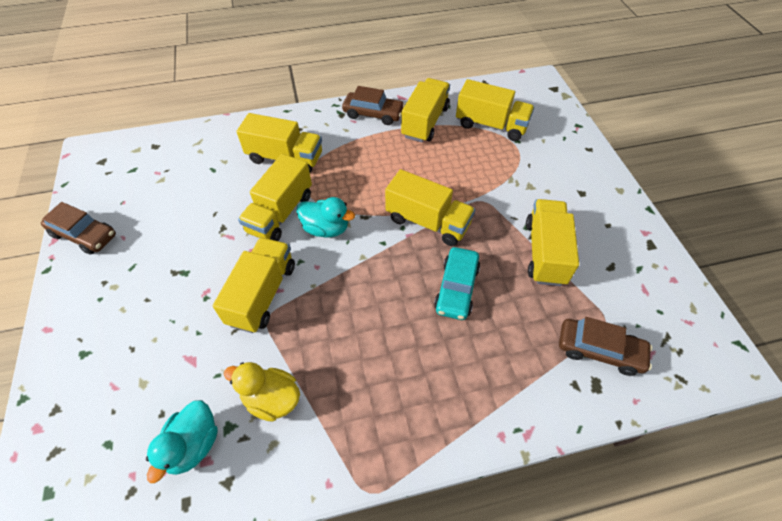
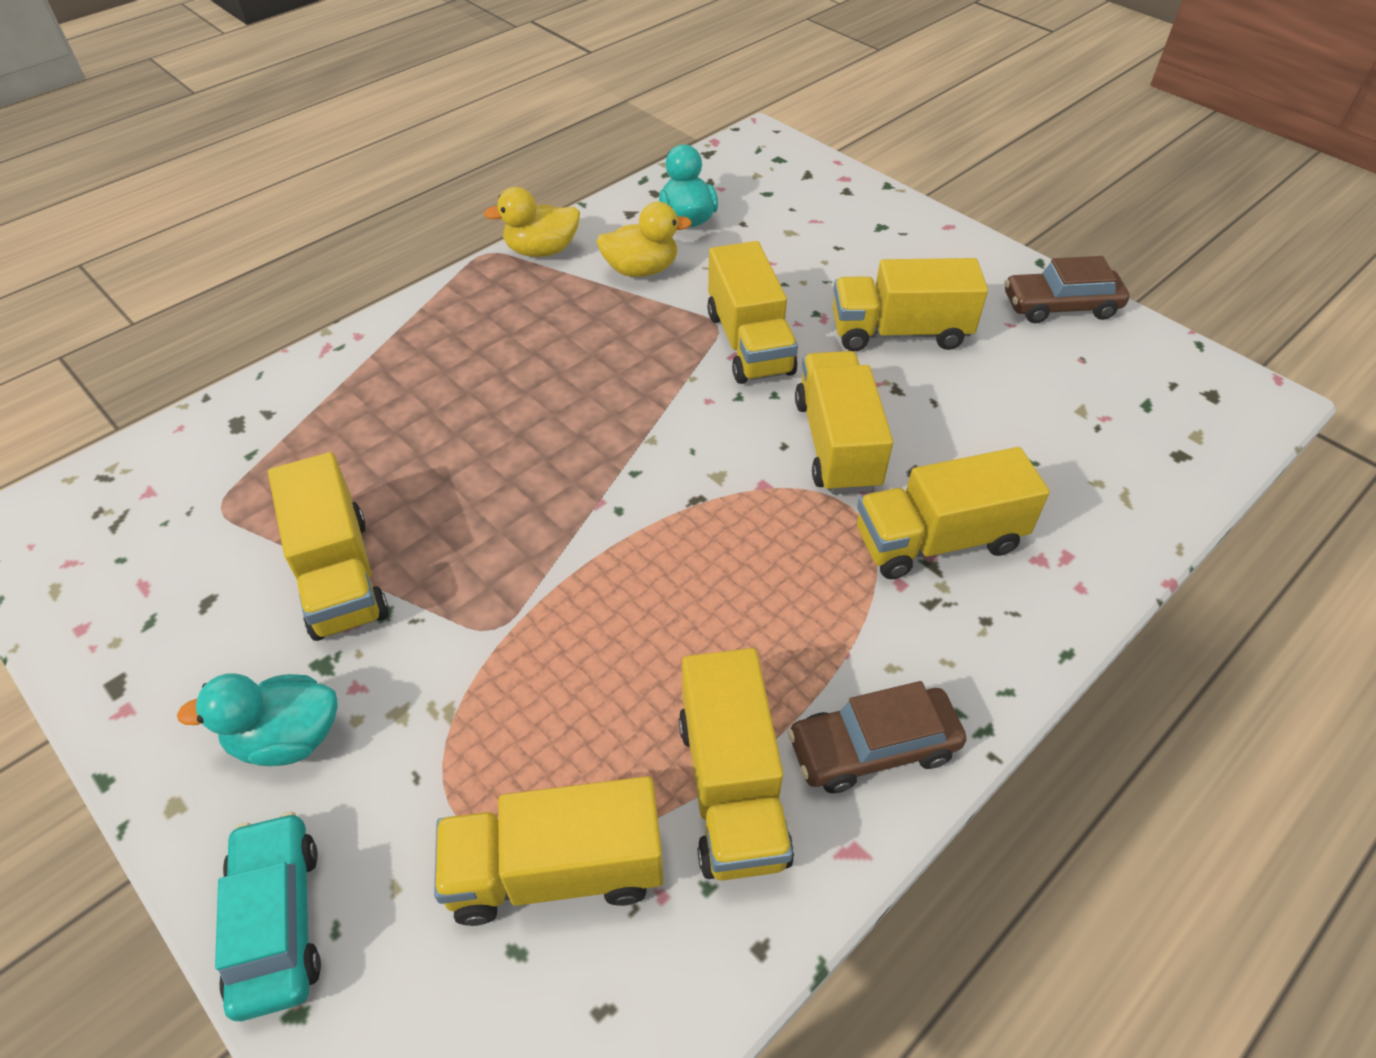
camera: 150 degrees right, 5 degrees down
(326, 229) = (742, 453): turquoise duck -> turquoise duck (287, 738)
(326, 468) = (541, 251): none -> yellow duck
(427, 222) = (579, 538): yellow truck -> yellow truck (899, 332)
(456, 288) = (478, 457): turquoise car -> turquoise car (277, 921)
(599, 351) = (232, 464): brown car -> none

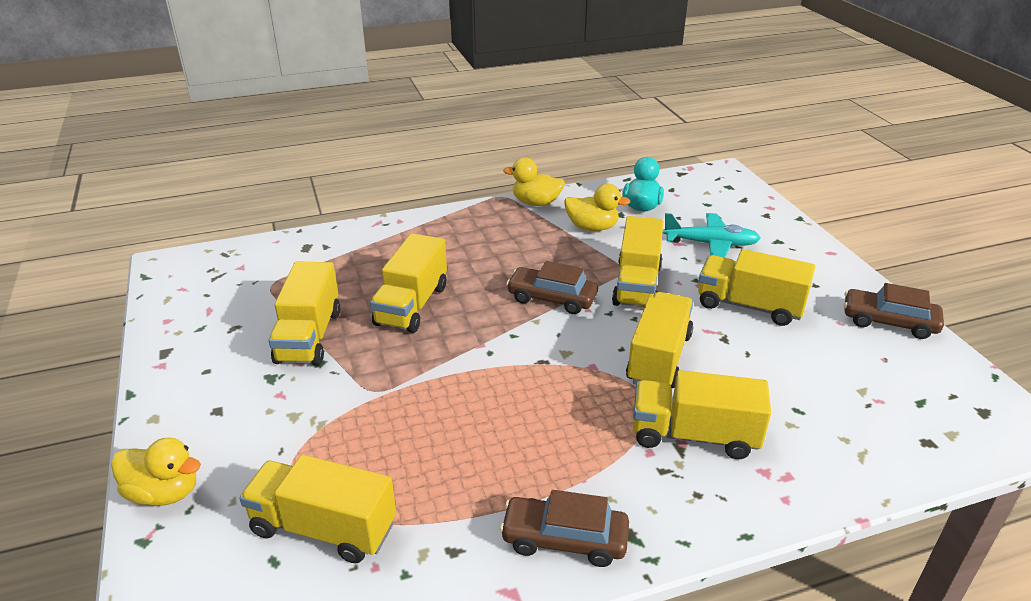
camera: 25 degrees right, 15 degrees down
(277, 921) = (164, 492): turquoise car -> yellow duck
(287, 738) = (228, 407): turquoise duck -> none
(652, 398) = (552, 298): none -> brown car
(731, 788) = (457, 526): yellow truck -> yellow truck (412, 305)
(805, 253) = (711, 244): none -> turquoise plane

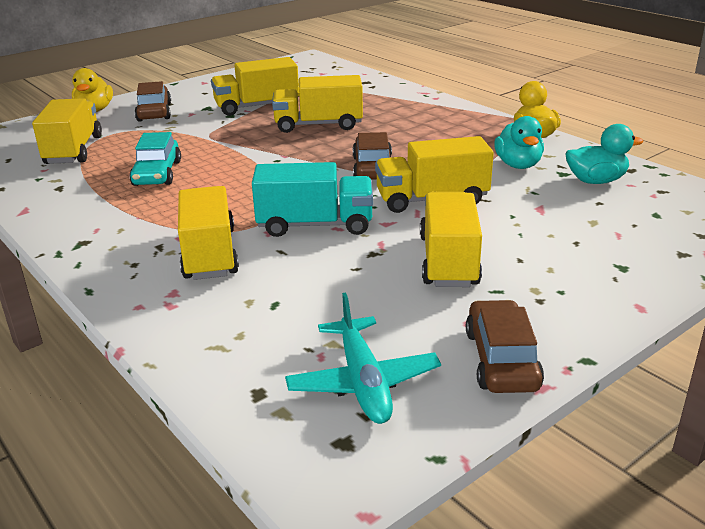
camera: 70 degrees right, 5 degrees down
(466, 450) = (157, 173): none -> turquoise car
(564, 539) = (74, 219): brown car -> brown car (154, 112)
(592, 227) = (518, 165): yellow duck -> turquoise duck
(659, 358) = (315, 225): yellow truck -> turquoise truck
(711, 244) = (560, 226): turquoise plane -> turquoise plane (363, 382)

